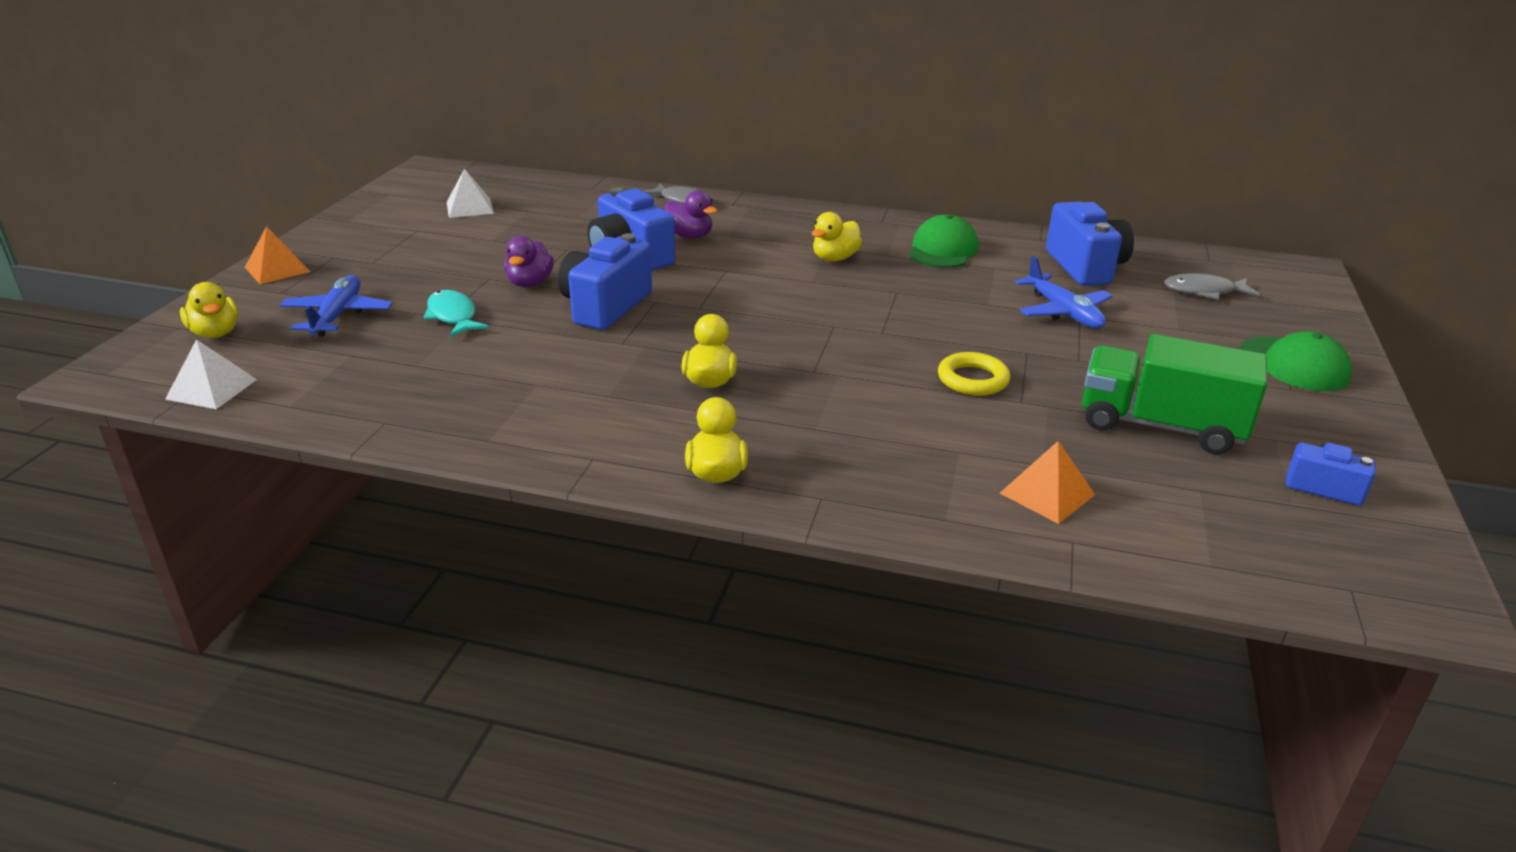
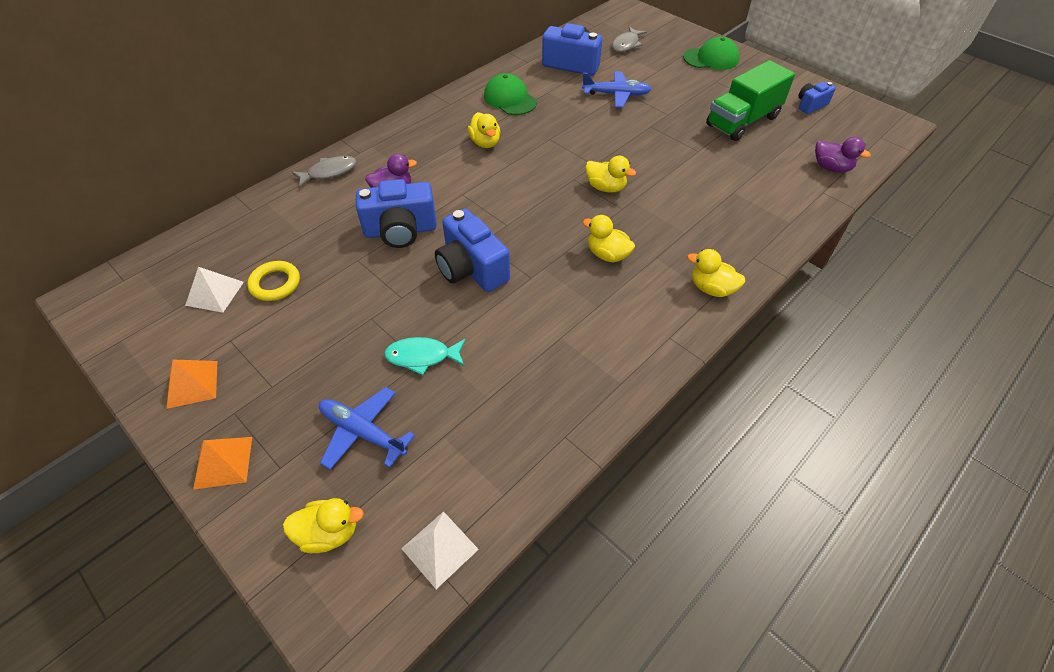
camera: 60 degrees left, 20 degrees up
(530, 283) = (400, 297): purple duck -> purple duck (831, 168)
(843, 350) = (606, 187): none -> yellow duck
(972, 380) = (667, 156): yellow ring -> yellow ring (275, 284)
(1047, 493) = (783, 181): orange pyramid -> orange pyramid (192, 384)

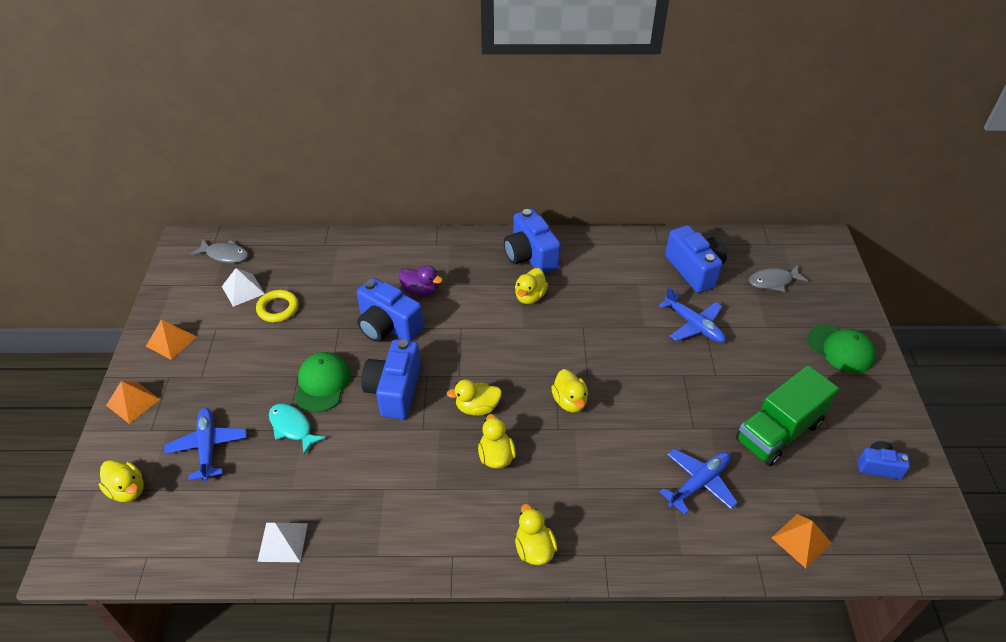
camera: 45 degrees right, 5 degrees down
(329, 172) = (399, 247): grey fish -> grey fish (225, 255)
(439, 549) = (159, 553): white pyramid -> white pyramid (282, 542)
(448, 118) = (530, 256): none -> blue camera
(510, 99) = (598, 270): green cap -> green cap (322, 383)
(550, 235) = (477, 407): none -> yellow duck
(742, 121) = (779, 431): green truck -> green truck turned 45 degrees counterclockwise
(743, 178) = (698, 483): none -> blue plane
(831, 168) = (801, 540): purple duck -> orange pyramid

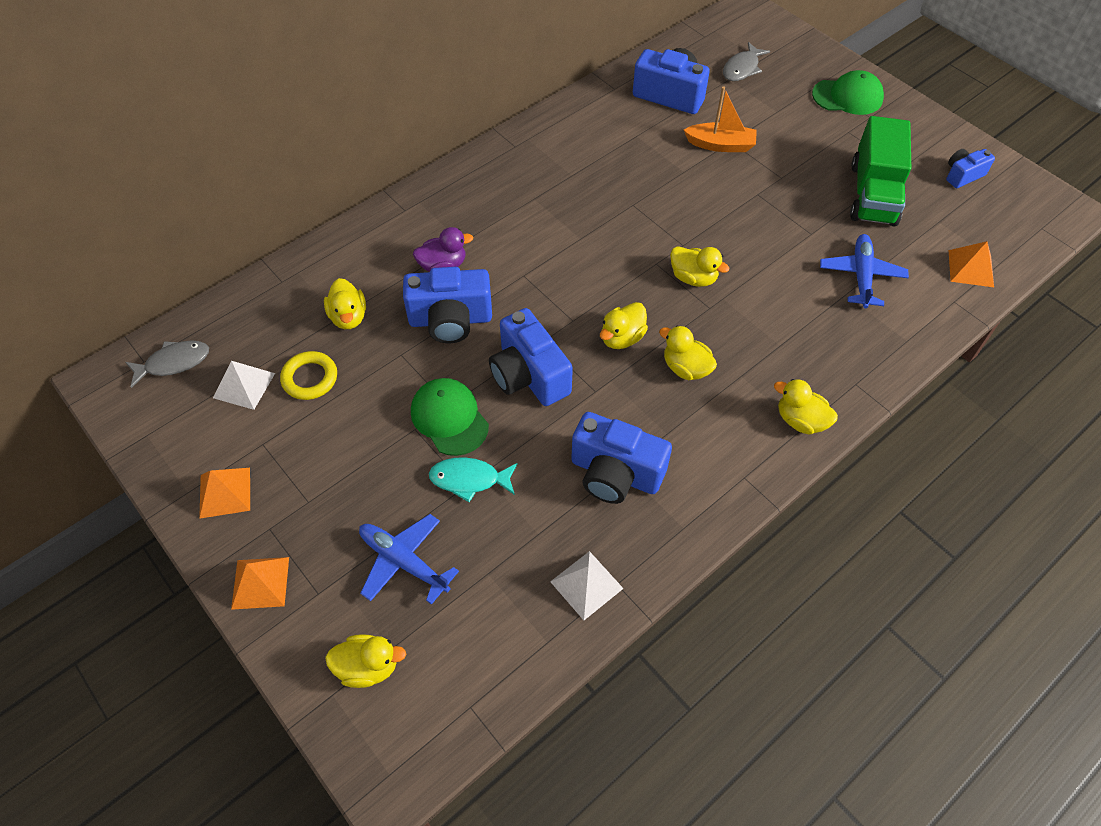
camera: 40 degrees left, 10 degrees up
(530, 256) = (512, 166): blue camera -> blue camera (615, 473)
(530, 296) = (555, 205): yellow duck -> yellow duck (348, 317)
(693, 325) = (720, 145): blue plane -> orange boat

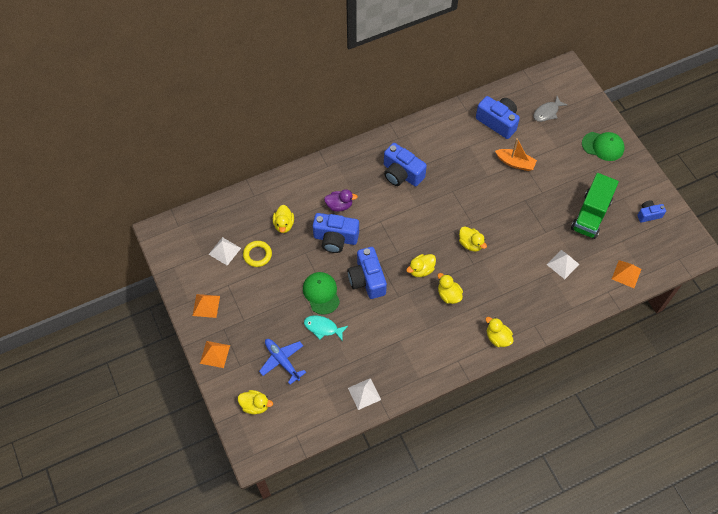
camera: 15 degrees right, 5 degrees up
(173, 363) = (192, 230): grey fish -> none
(615, 473) = (395, 342): blue camera -> blue camera (401, 174)
(861, 276) = (563, 264): blue plane -> white pyramid

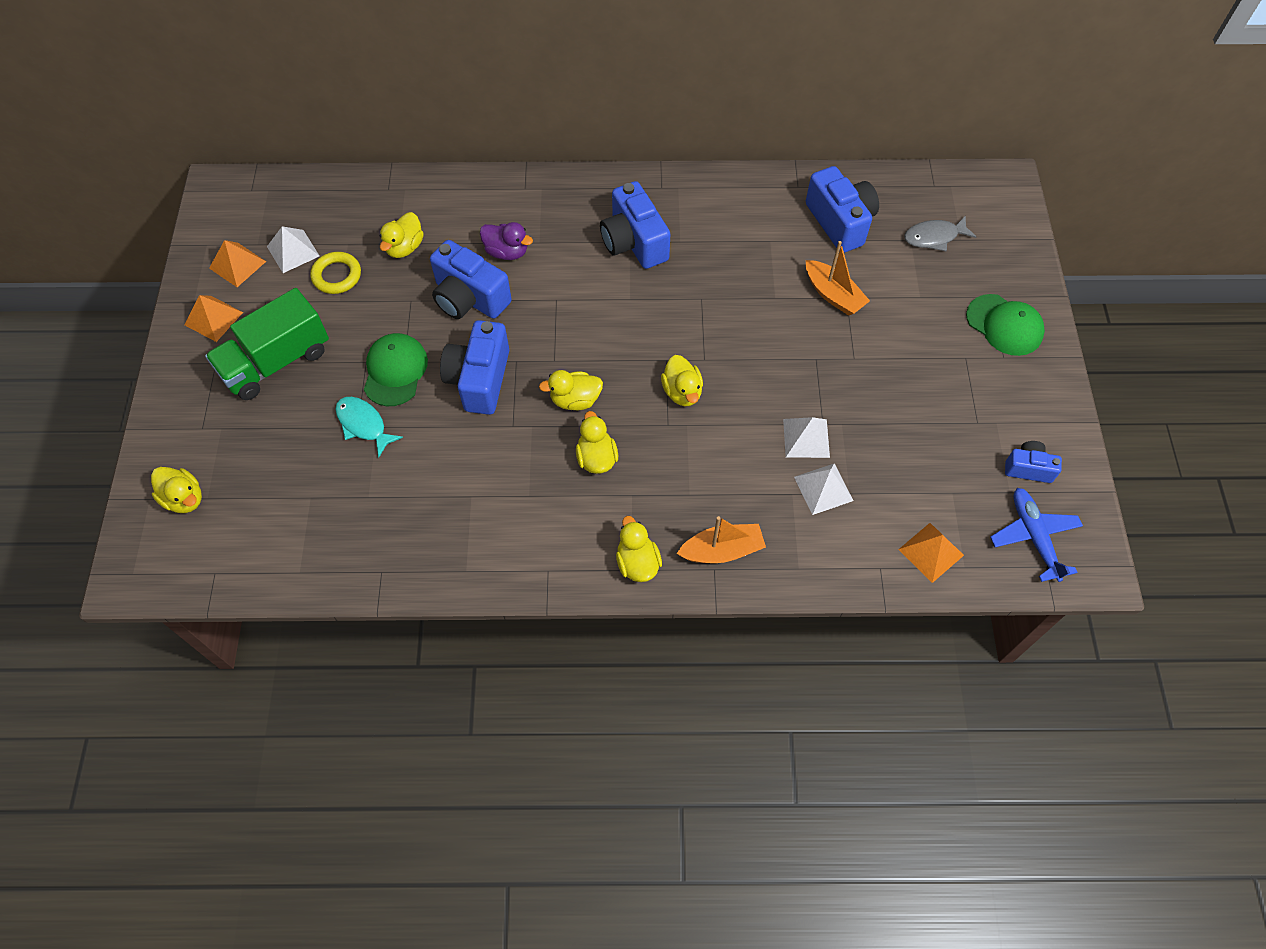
camera: 25 degrees right, 0 degrees up
(215, 354) = (178, 395): orange pyramid -> orange pyramid (237, 264)
(282, 361) = (269, 448): blue plane -> blue plane (1034, 537)
(364, 393) = (361, 556): white pyramid -> white pyramid (806, 438)
(533, 314) = (722, 550): none -> orange boat
(591, 215) = (920, 427): green truck -> green truck (276, 362)

